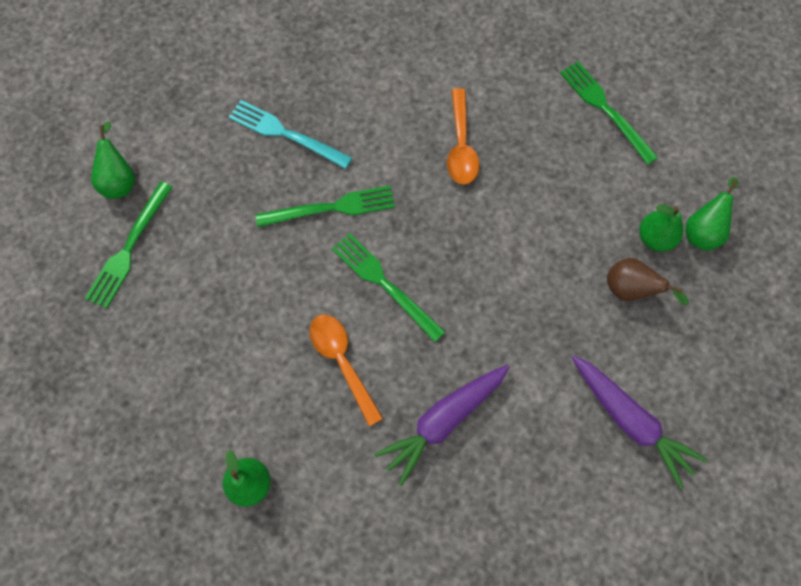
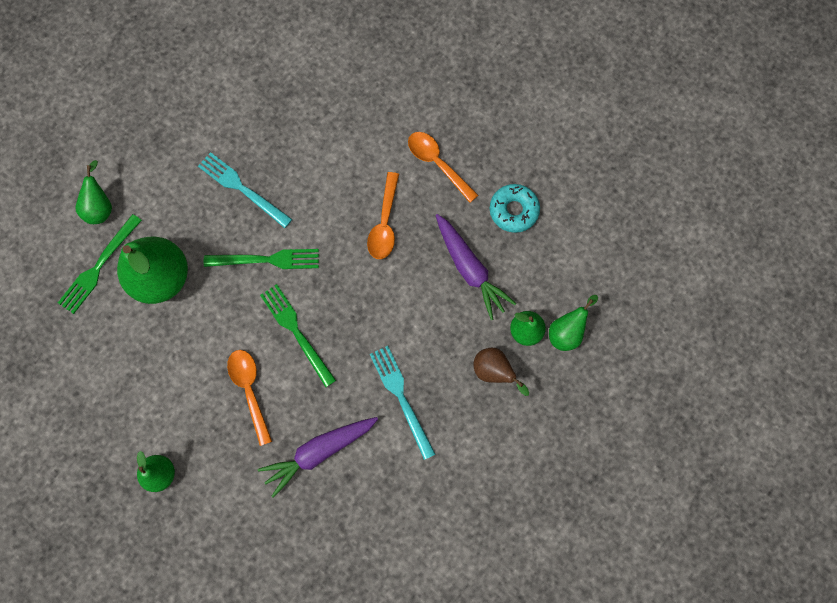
camera: 10 degrees right, 5 degrees up
(209, 248) = (162, 277): none -> green pear
(506, 73) = (437, 163): none -> orange spoon
(528, 338) = (401, 397): none -> turquoise fork
(605, 109) = (513, 210): green fork -> turquoise donut
(630, 420) = (466, 478): purple carrot -> purple carrot (470, 269)

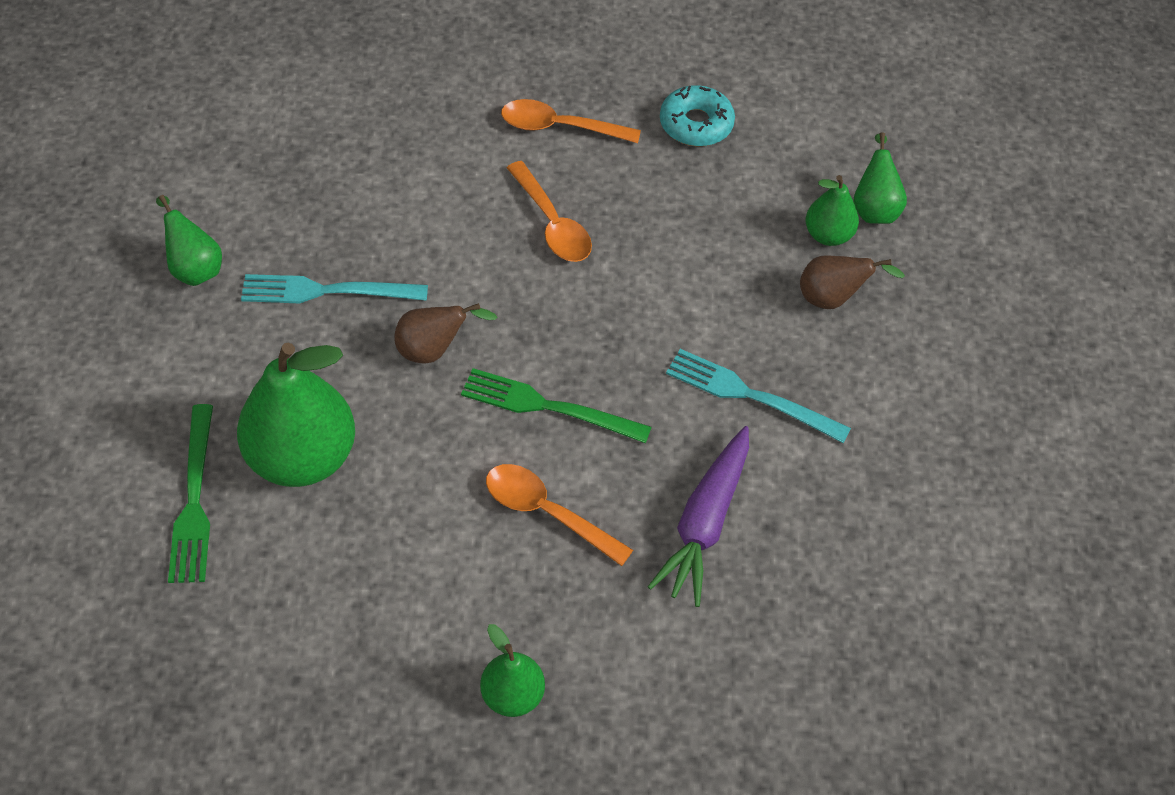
camera: 40 degrees left, 20 degrees down
(100, 207) = (134, 427): green pear -> green pear (194, 268)
(267, 260) = (434, 350): green fork -> brown pear
(470, 269) = (702, 211): purple carrot -> none

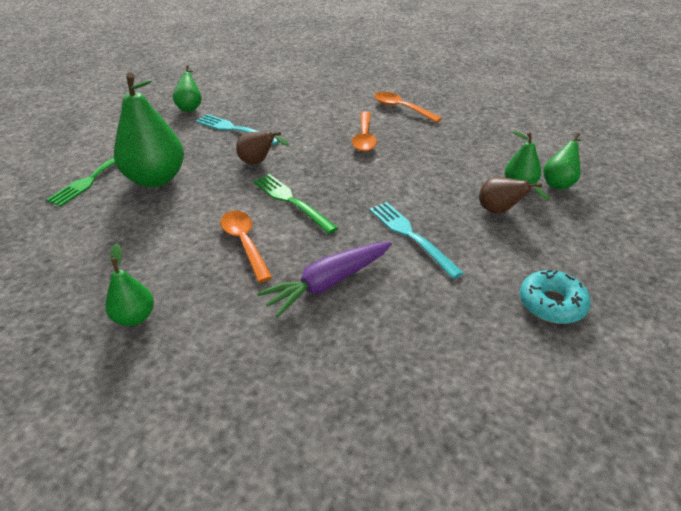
camera: 35 degrees right, 15 degrees down
(696, 124) = (475, 125): turquoise donut -> turquoise donut (551, 303)

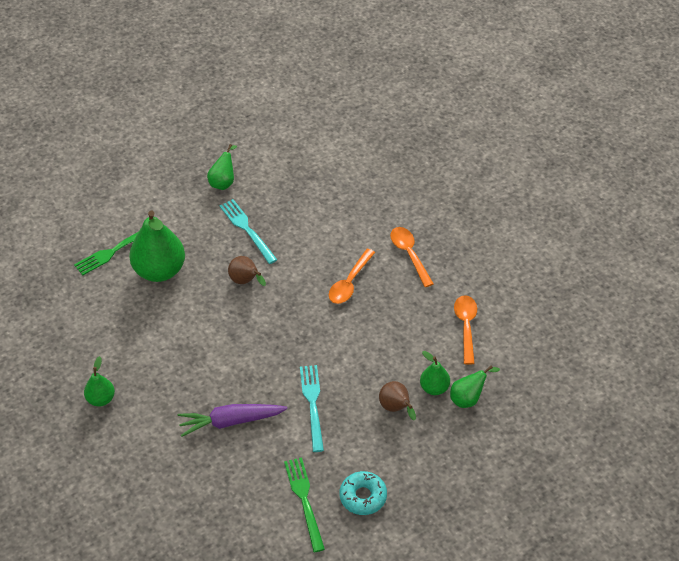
camera: 25 degrees right, 10 degrees up
(244, 243) = (194, 364): orange spoon -> orange spoon (466, 326)
(291, 201) = (248, 335): green fork -> green fork (304, 500)

